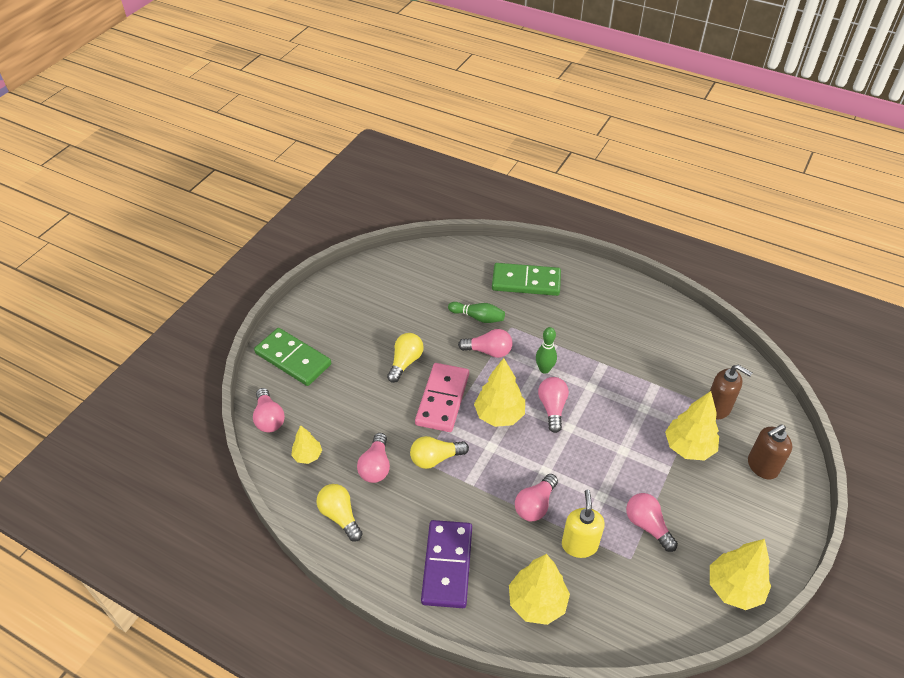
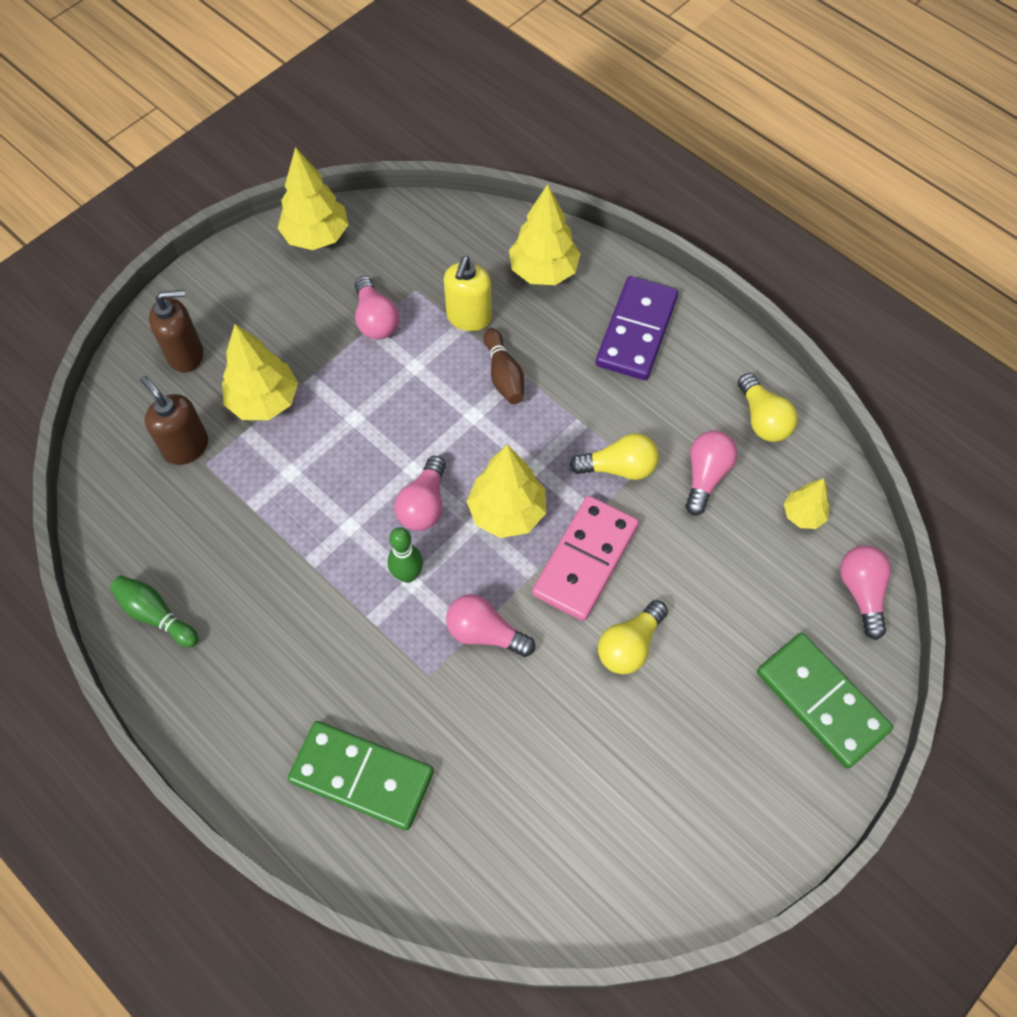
camera: 165 degrees left, 15 degrees up
(478, 317) = (480, 711): green bowling pin -> green bowling pin (156, 615)
(535, 505) = (504, 375): pink light bulb -> brown bowling pin

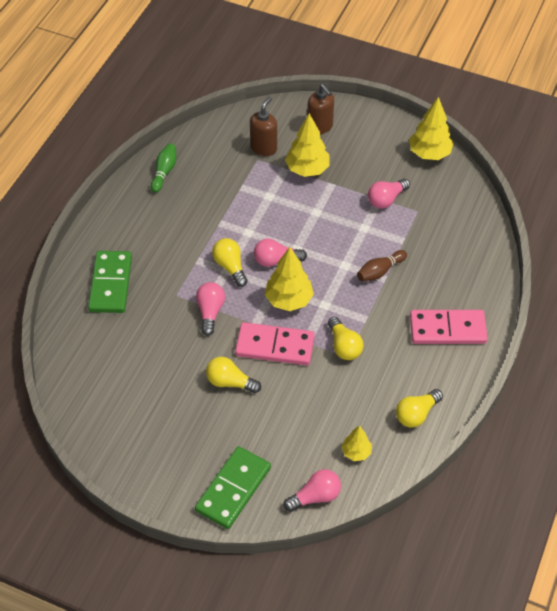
camera: 70 degrees right, 10 degrees down
(408, 574) = (230, 267): green bowling pin -> yellow light bulb
(469, 317) = (411, 242): yellow soap dispenser -> none
(543, 271) = (466, 269): yellow tree -> none
(637, 331) = (447, 329): purple domino -> pink domino
(705, 476) = (359, 393): pink light bulb -> none

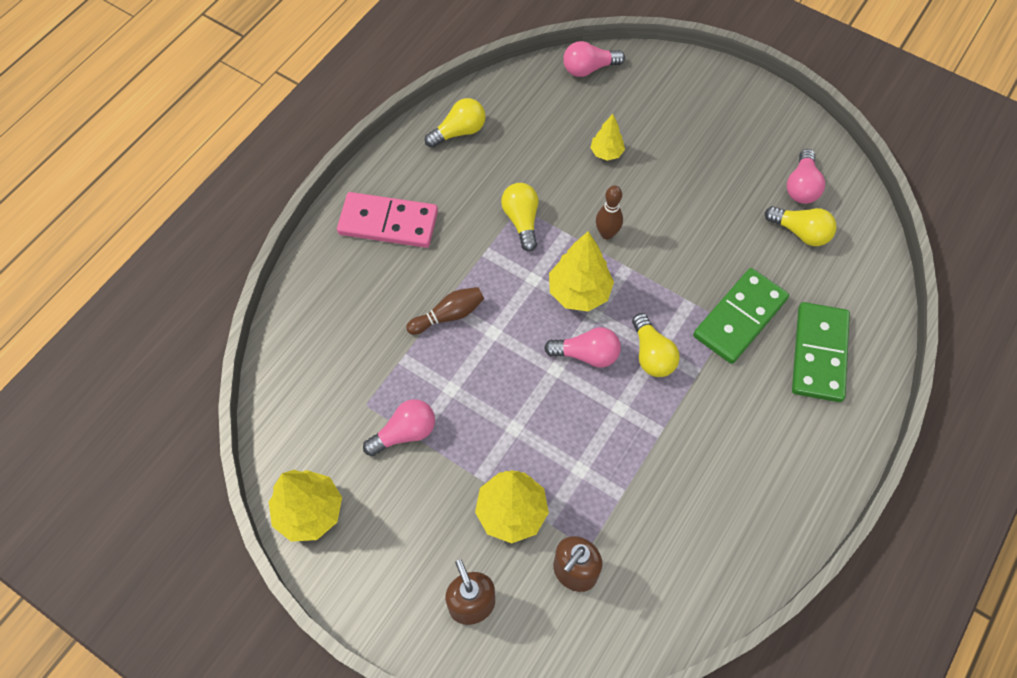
camera: 170 degrees left, 10 degrees up
(164, 172) = (742, 547): green bowling pin -> none
(210, 312) = (684, 291): pink light bulb -> pink light bulb (801, 186)
(230, 382) = (666, 197): yellow light bulb -> yellow light bulb (800, 232)
(233, 489) = (673, 87): green domino -> green domino (739, 317)
(275, 346) = (607, 233): pink domino -> brown bowling pin
(356, 452) = (536, 103): yellow tree -> yellow tree (606, 153)

